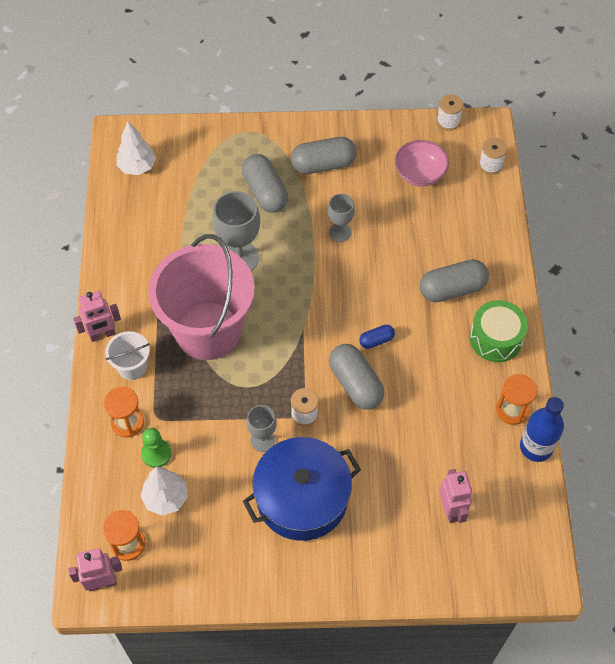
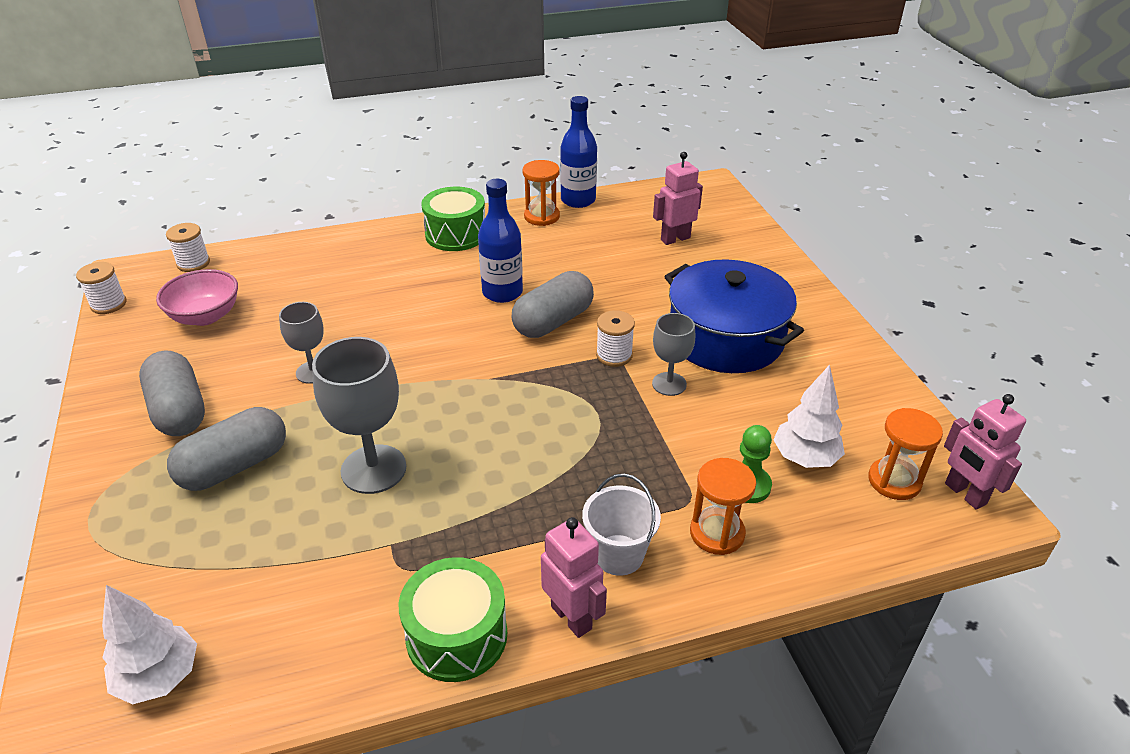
camera: 105 degrees left, 20 degrees down
(112, 283) = (456, 635): none -> green drum
(208, 331) = (519, 476): pink bucket -> none
(376, 340) = (484, 315): blue capsule -> none
(402, 357) = (502, 292): none -> blue bottle
(452, 289) = (393, 269): grey capsule -> none

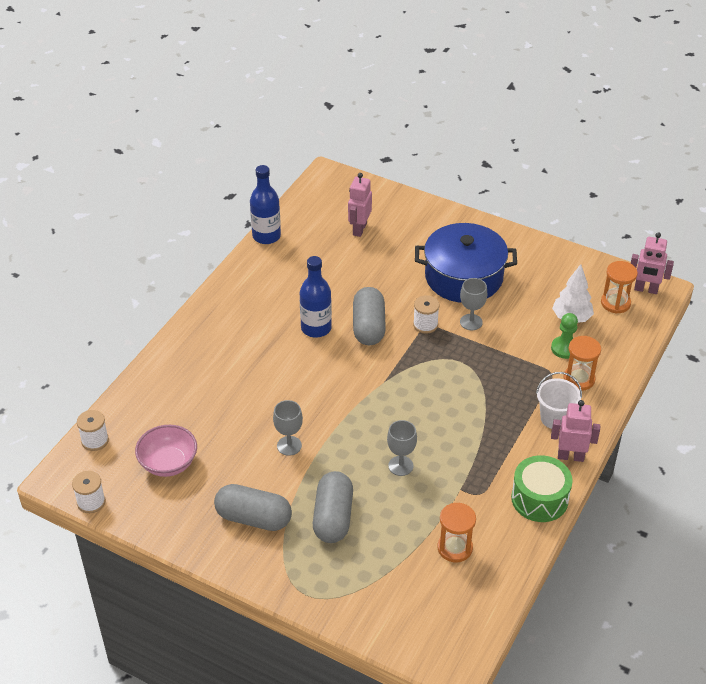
camera: 45 degrees left, 5 degrees up
(159, 677) = (453, 611): white tree -> none
(373, 469) = (400, 466): grey goblet -> grey goblet, size x0.59
(456, 234) = (229, 308): green drum -> none
(542, 216) = (262, 262): orange hourglass -> orange hourglass (455, 548)

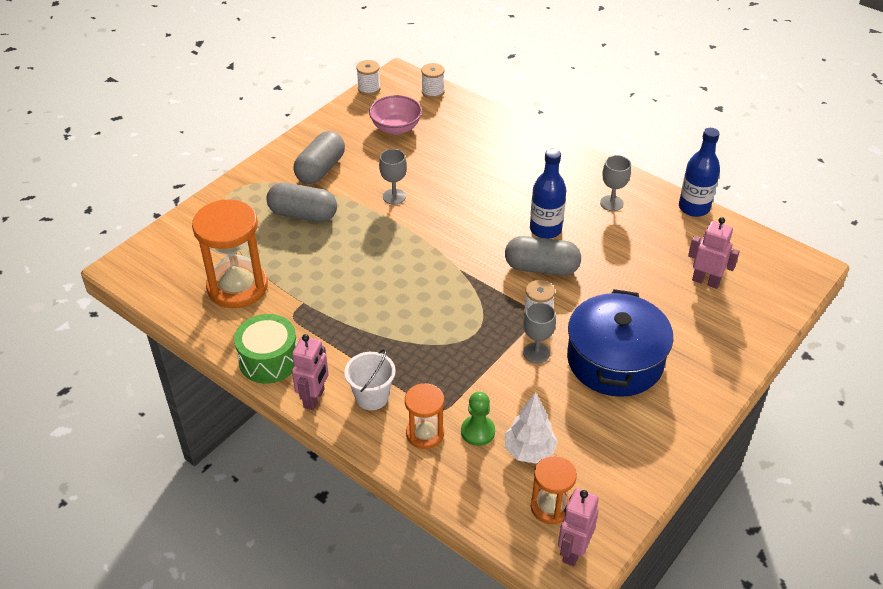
camera: 100 degrees right, 0 degrees up
(400, 466) = (346, 265): grey goblet -> grey goblet (611, 203)
(455, 548) = (237, 287): orange hourglass -> orange hourglass, size x1.80

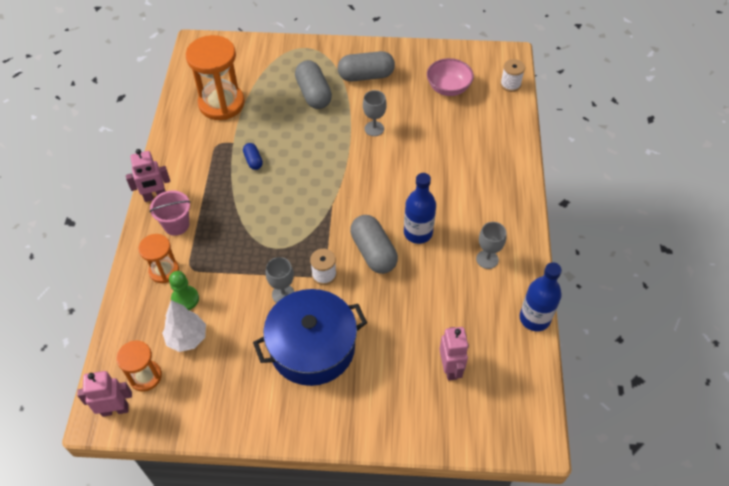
camera: 55 degrees right, 10 degrees up
(269, 360) = (171, 156): green drum -> none
(345, 298) = (253, 161): none -> blue capsule
(369, 89) = (476, 49): white spool -> none
(372, 397) = (176, 225): white bucket -> pink bucket

